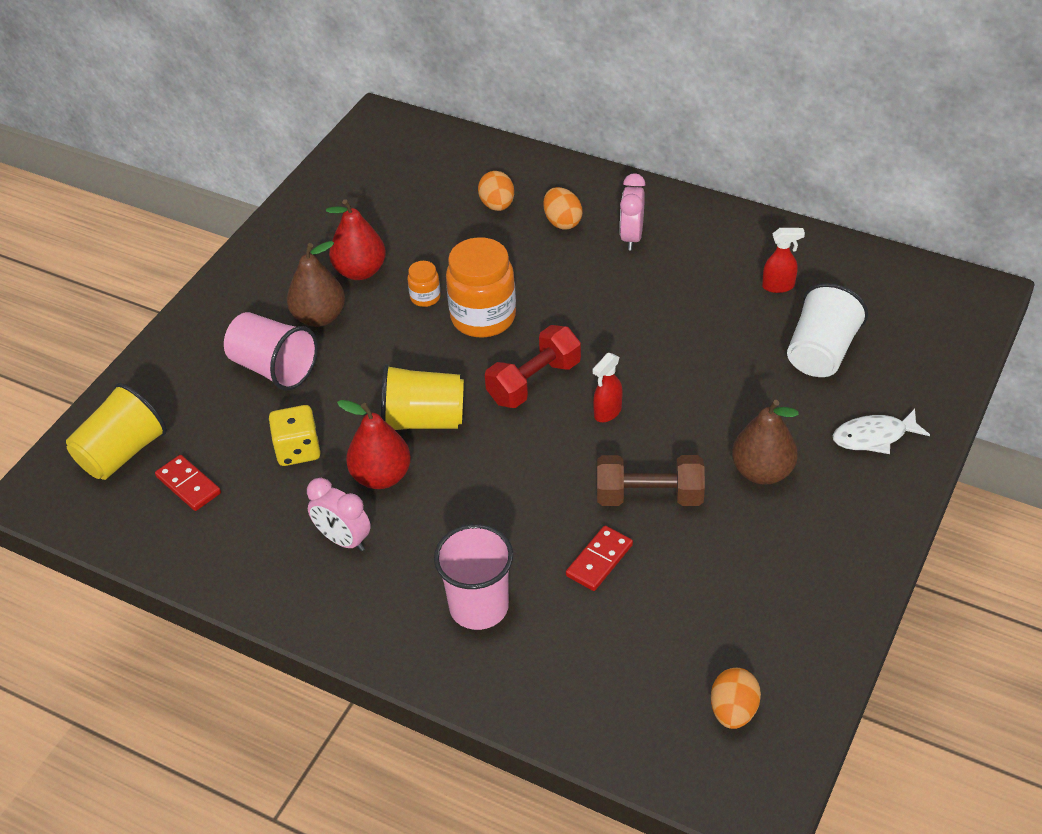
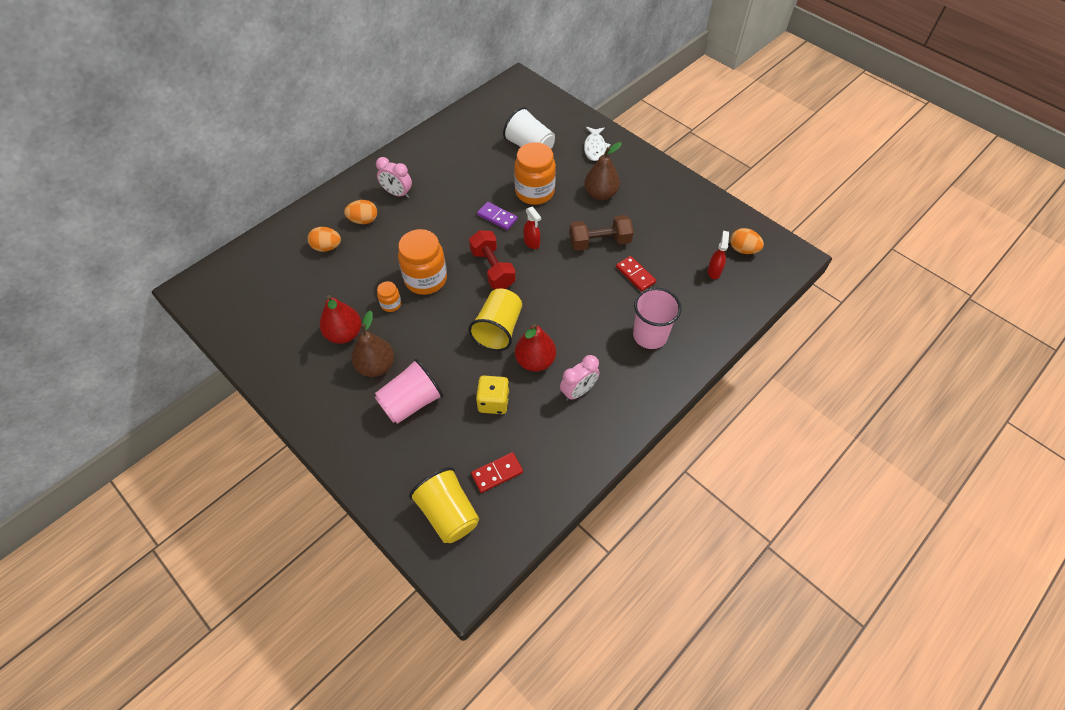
camera: 75 degrees left, 10 degrees up
(640, 357) = (497, 217): none -> purple domino
(649, 496) = (599, 242): brown dumbbell -> brown dumbbell turned 60 degrees clockwise
(719, 386) = (534, 192): none -> orange jar
(778, 286) = (473, 147): red spray bottle -> red spray bottle (714, 271)

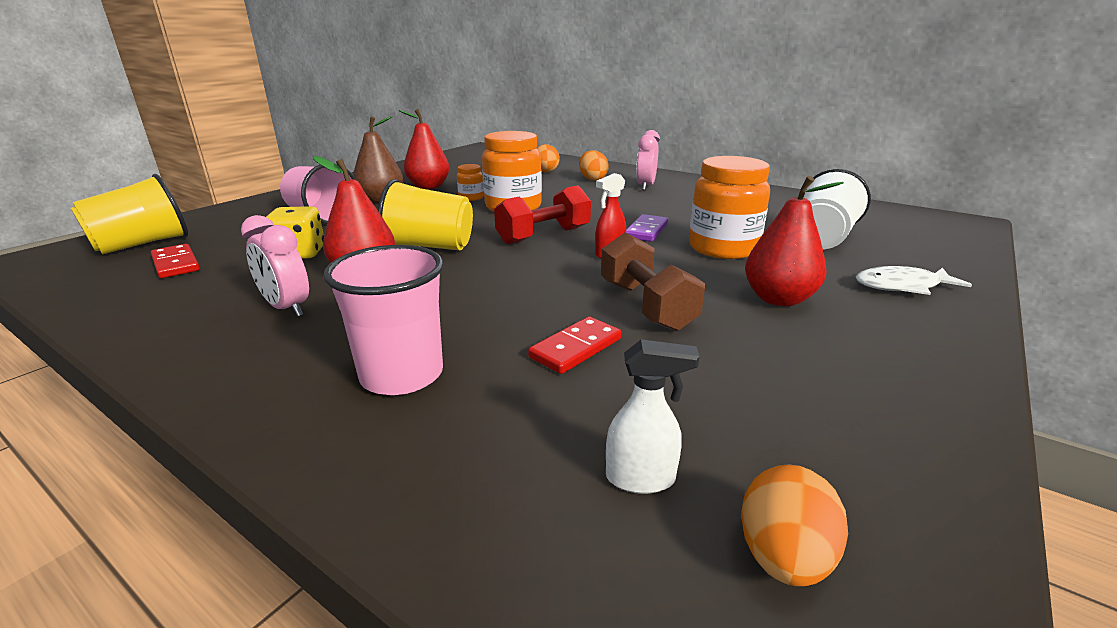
camera: 80 degrees right, 30 degrees down
(600, 194) = (778, 299): brown pear -> red pear
(714, 271) = (641, 479): red spray bottle -> white spray bottle

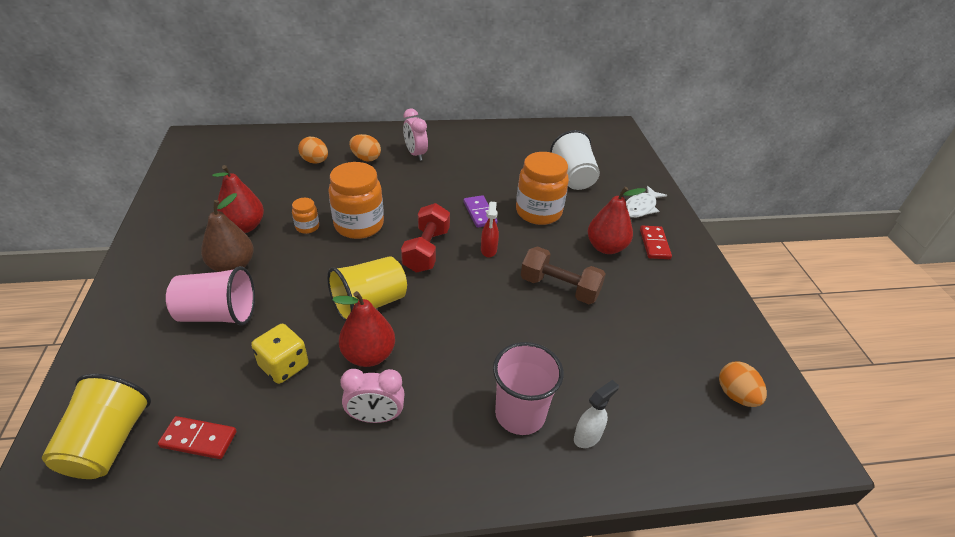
camera: 45 degrees left, 15 degrees up
(576, 348) = (568, 341): red domino -> red domino (654, 244)
(641, 479) = (672, 395): white spray bottle -> white spray bottle (587, 436)

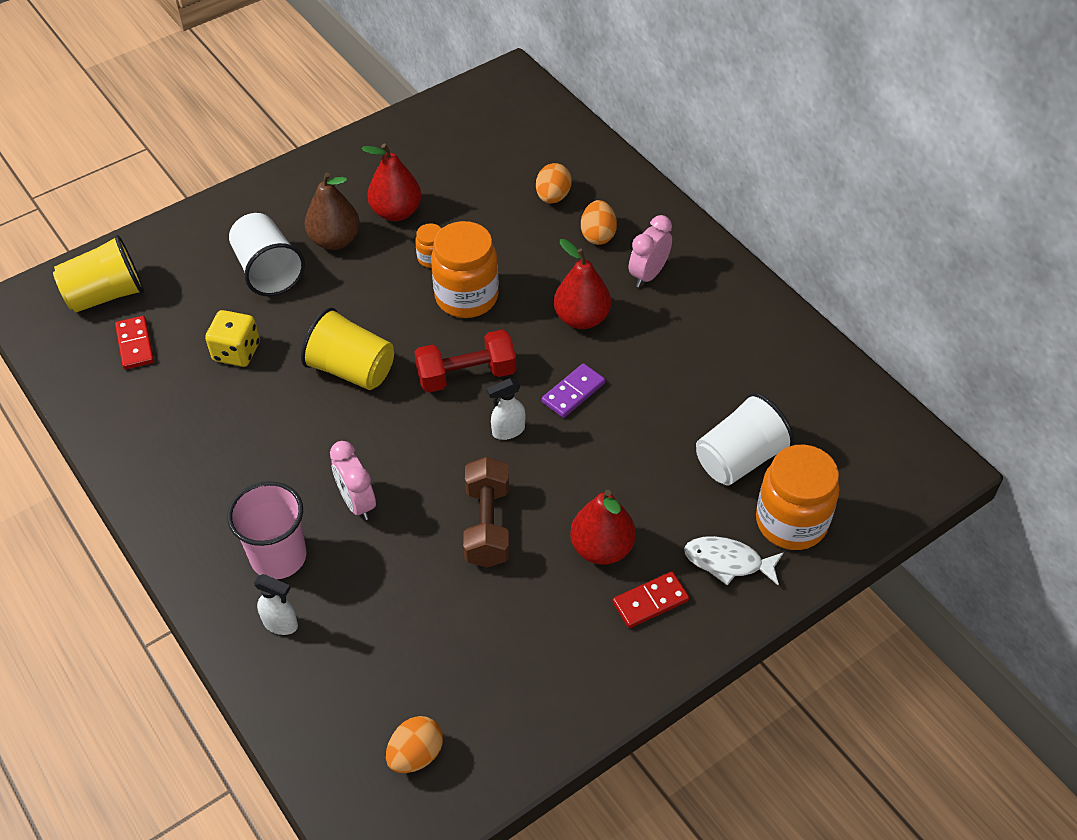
camera: 65 degrees right, 10 degrees up
(218, 314) = (268, 271): pink cup -> white cup
(368, 355) = (284, 405): red pear -> red pear (581, 318)
(376, 417) = (216, 447): pink clock -> pink clock (357, 502)
(488, 250) = (508, 431): red spray bottle -> white spray bottle
(538, 212) = (622, 450): orange jar -> orange jar (791, 522)

